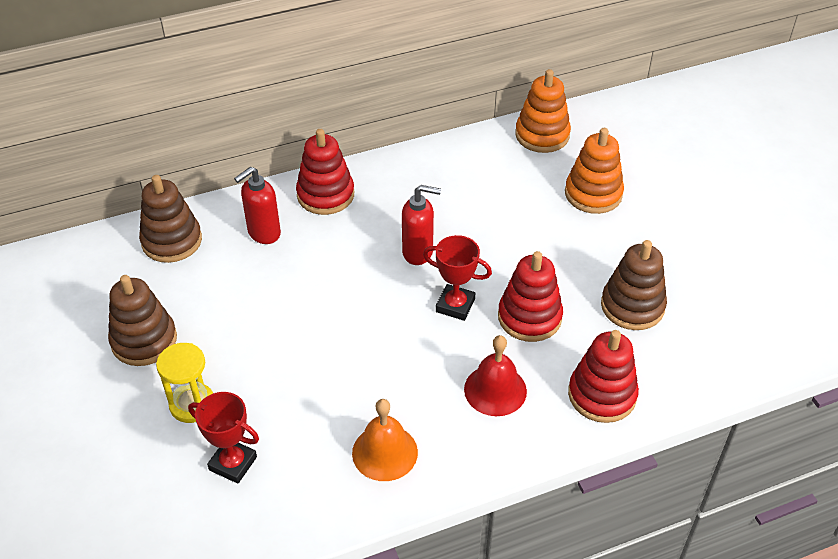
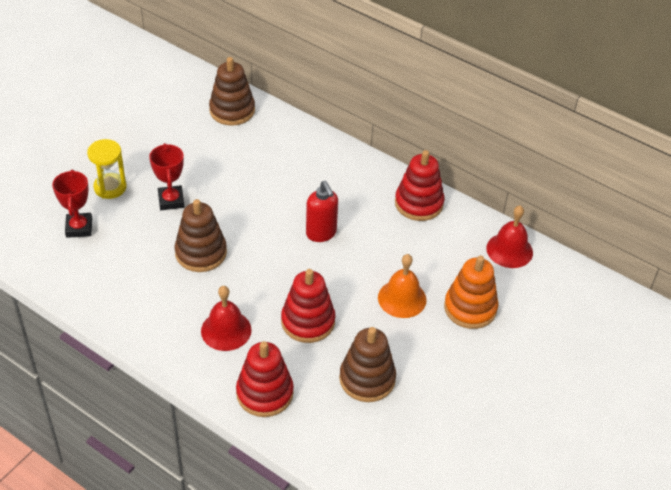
camera: 55 degrees right, 0 degrees up
(144, 340) = (143, 141): brown stacking toy -> brown stacking toy (201, 253)
(263, 233) = (274, 148): red soap dispenser -> none
(325, 195) = (335, 161): red stacking toy -> red stacking toy (419, 203)
(385, 452) = (134, 295): orange bell -> orange bell (402, 298)
(455, 305) = (287, 275): red trophy -> red trophy (171, 200)
(542, 135) = (509, 250): orange stacking toy -> red bell

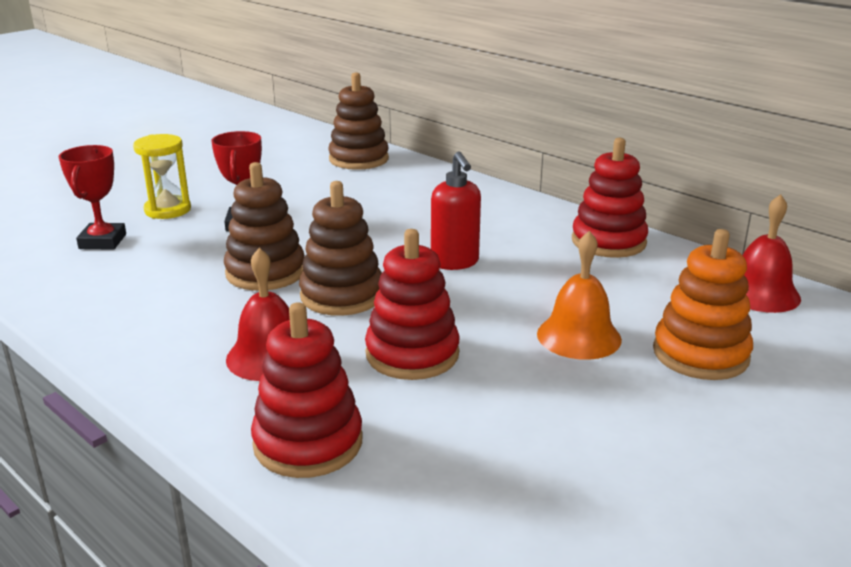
camera: 10 degrees right, 20 degrees down
(367, 379) = (507, 435): brown stacking toy -> brown stacking toy (342, 295)

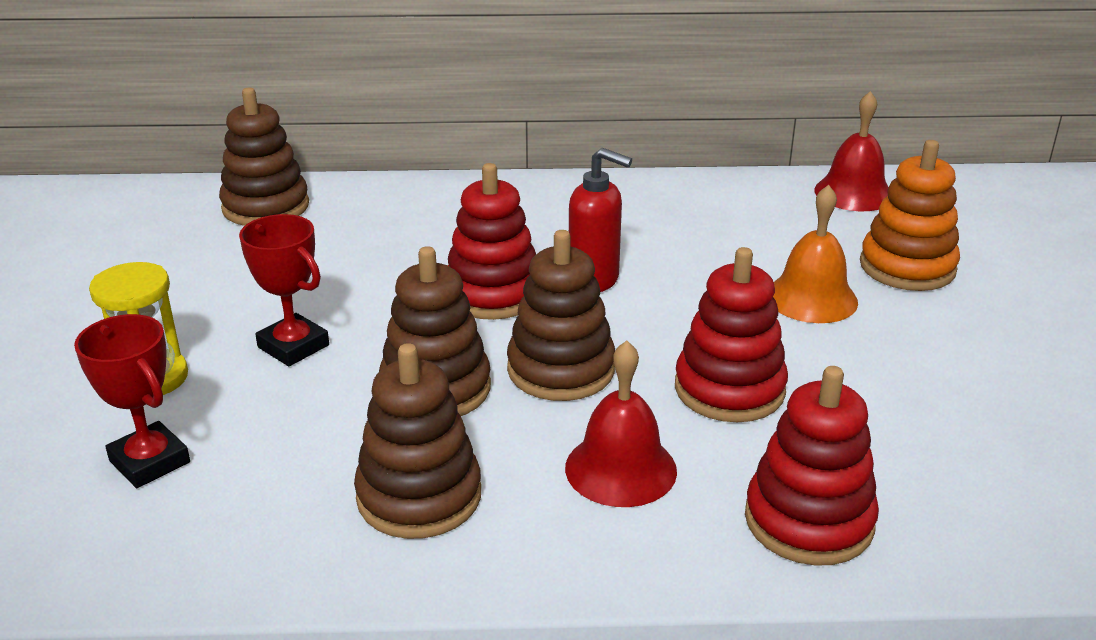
camera: 45 degrees left, 5 degrees up
(162, 313) = (419, 496): none -> brown stacking toy
(608, 242) = (676, 196): red stacking toy -> red stacking toy (493, 294)

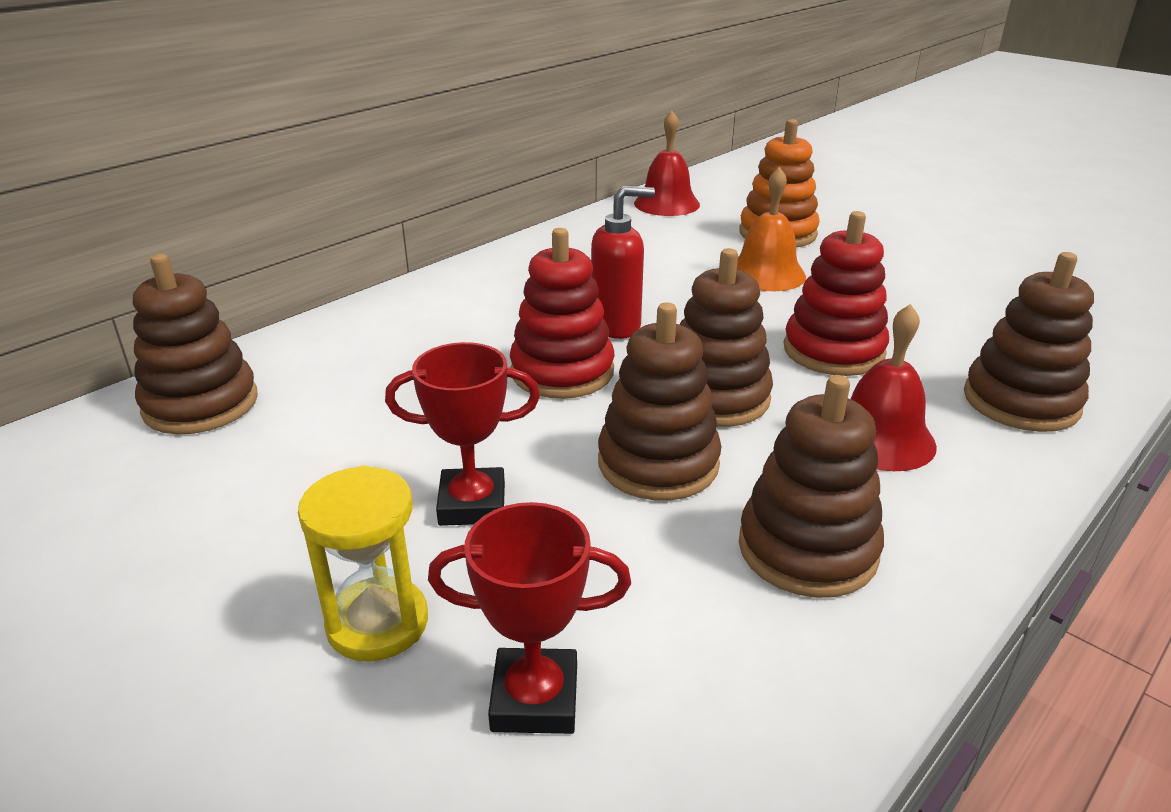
camera: 45 degrees left, 0 degrees up
(808, 520) = (1020, 402): red stacking toy -> brown stacking toy

